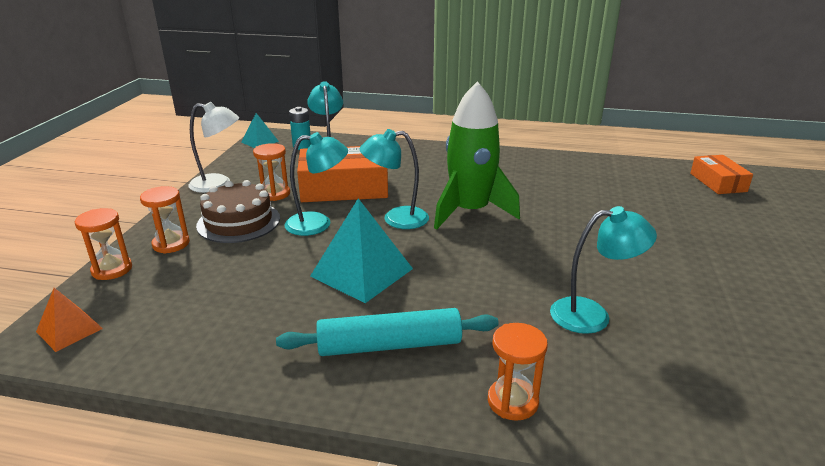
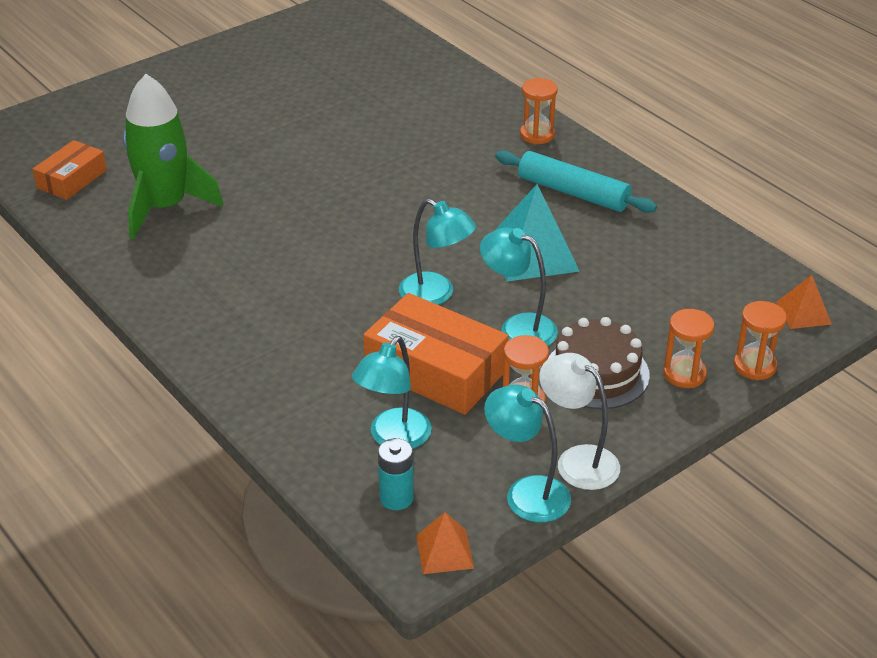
camera: 140 degrees left, 10 degrees up
(260, 142) = (444, 551): turquoise pyramid -> orange pyramid
(470, 211) = (355, 267): green rocket -> green rocket (165, 207)
(592, 315) = (414, 147): turquoise lamp -> turquoise lamp (526, 492)

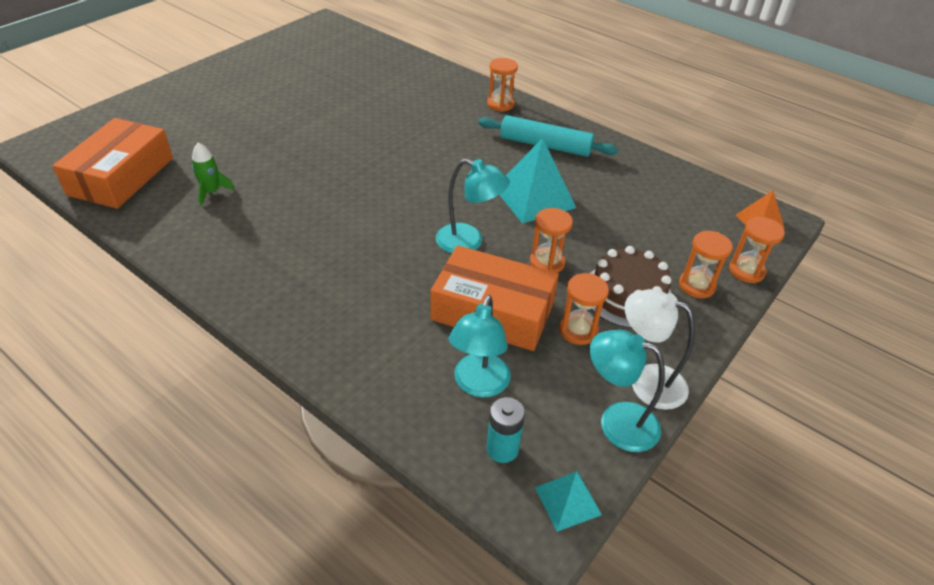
camera: 15 degrees left, 5 degrees up
(72, 179) = (121, 176): orange box -> orange box, size x1.69
(165, 207) = (211, 192): green rocket -> green rocket, size x0.44
(444, 551) = (568, 501): orange pyramid -> turquoise pyramid
(518, 327) = (547, 262): turquoise lamp -> orange hourglass

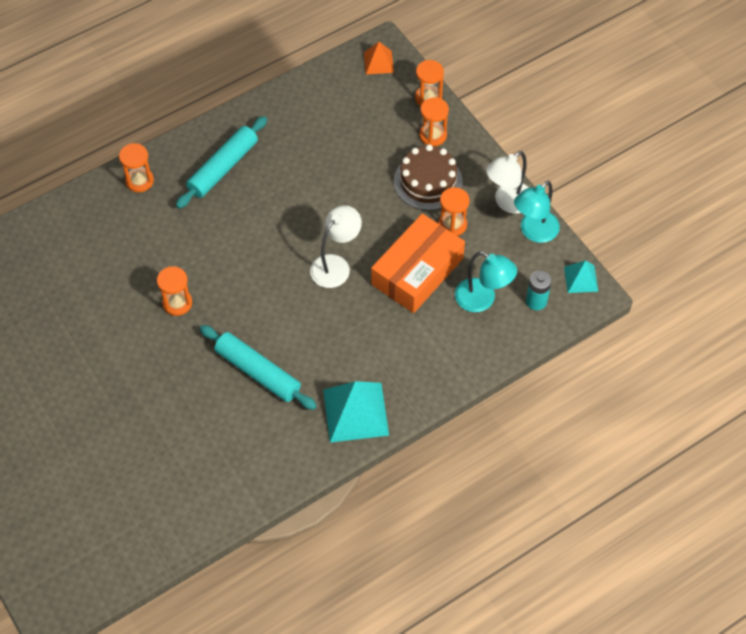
camera: 70 degrees left, 15 degrees up
(121, 176) = (141, 527): orange box -> none
(211, 192) = (196, 450): green rocket -> none
(312, 213) = (258, 372): none -> turquoise rolling pin
(469, 242) = (336, 265): turquoise lamp -> white lamp
(534, 197) = (295, 201): turquoise pyramid -> turquoise pyramid (356, 412)
(547, 262) = (377, 220): orange hourglass -> orange hourglass (177, 303)

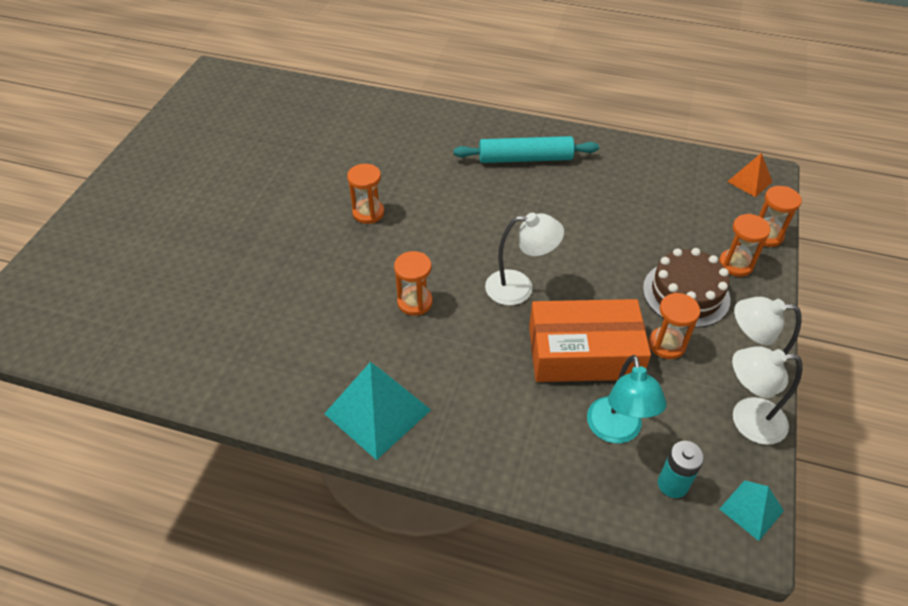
camera: 50 degrees right, 10 degrees down
(139, 181) = (456, 124): orange hourglass -> orange hourglass (415, 302)
(258, 372) = (352, 307): turquoise rolling pin -> none
(534, 232) = (747, 420): turquoise lamp -> white lamp

